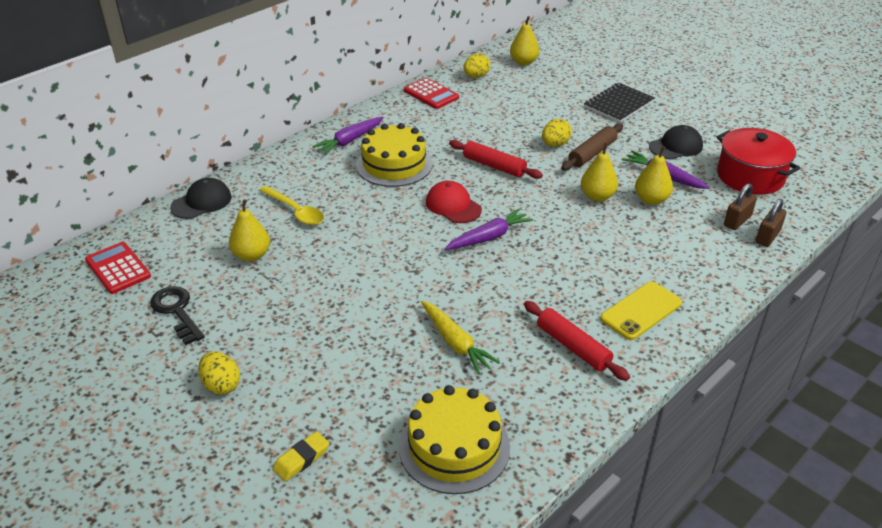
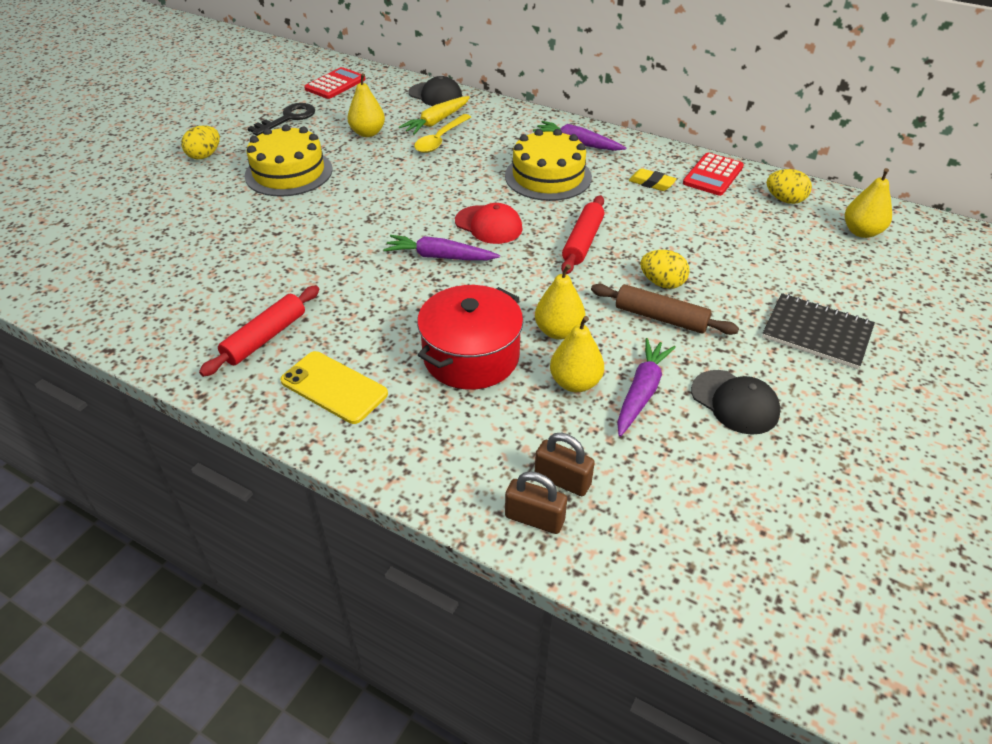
camera: 75 degrees right, 5 degrees up
(301, 459) = (123, 206): yellow eraser -> yellow eraser (651, 183)
(453, 205) = (488, 225): red cap -> red cap turned 90 degrees clockwise
(454, 447) = (128, 279): yellow cake -> yellow cake (289, 172)
(455, 343) = (264, 259): yellow carrot -> yellow carrot (436, 121)
(489, 237) = (439, 257): purple carrot -> purple carrot turned 150 degrees clockwise
(750, 176) = (699, 497): red pot -> red pot (471, 356)

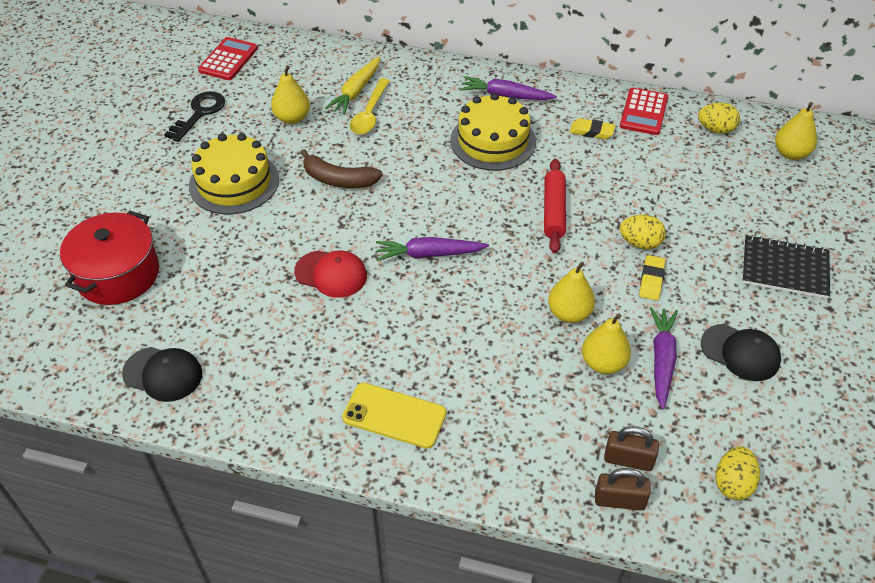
camera: 15 degrees left, 5 degrees up
(205, 155) = (134, 176): yellow egg -> yellow egg (732, 483)
(265, 338) = (305, 378): red rolling pin -> none
(384, 185) = (338, 180): none -> brown banana
(435, 95) = (340, 57): black cap -> black cap (163, 374)
(471, 356) = (503, 356): red pot -> red pot (118, 274)
(488, 225) = (460, 209): red cap -> red cap (331, 274)
(660, 318) = (651, 280): brown rolling pin -> yellow eraser

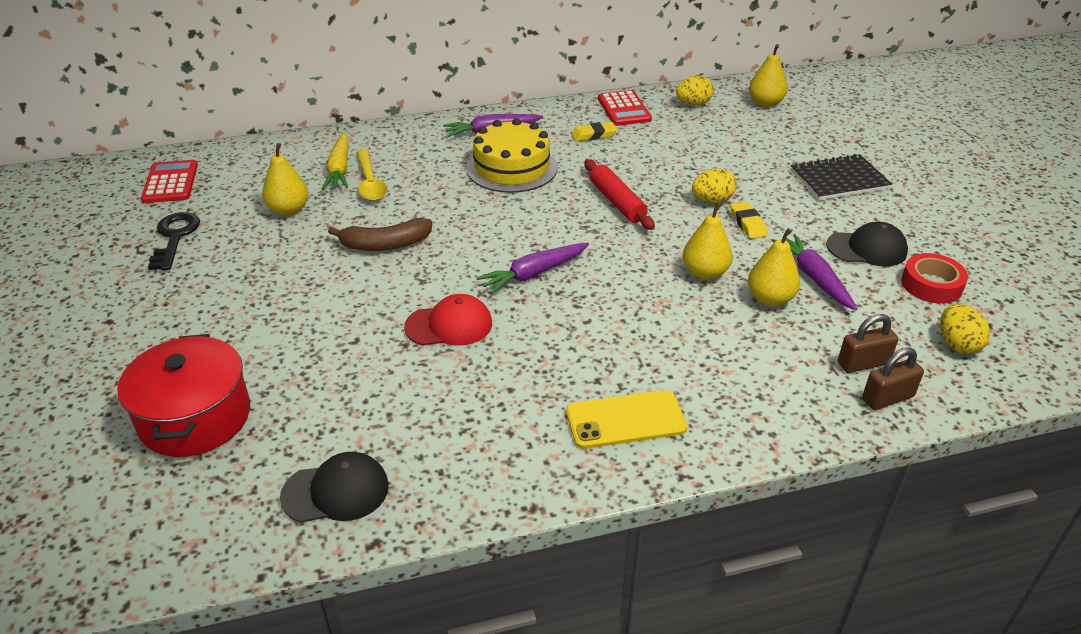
camera: 30 degrees left, 10 degrees down
(234, 182) = (269, 284): yellow cake -> none
(767, 416) = (931, 285): none -> red tape

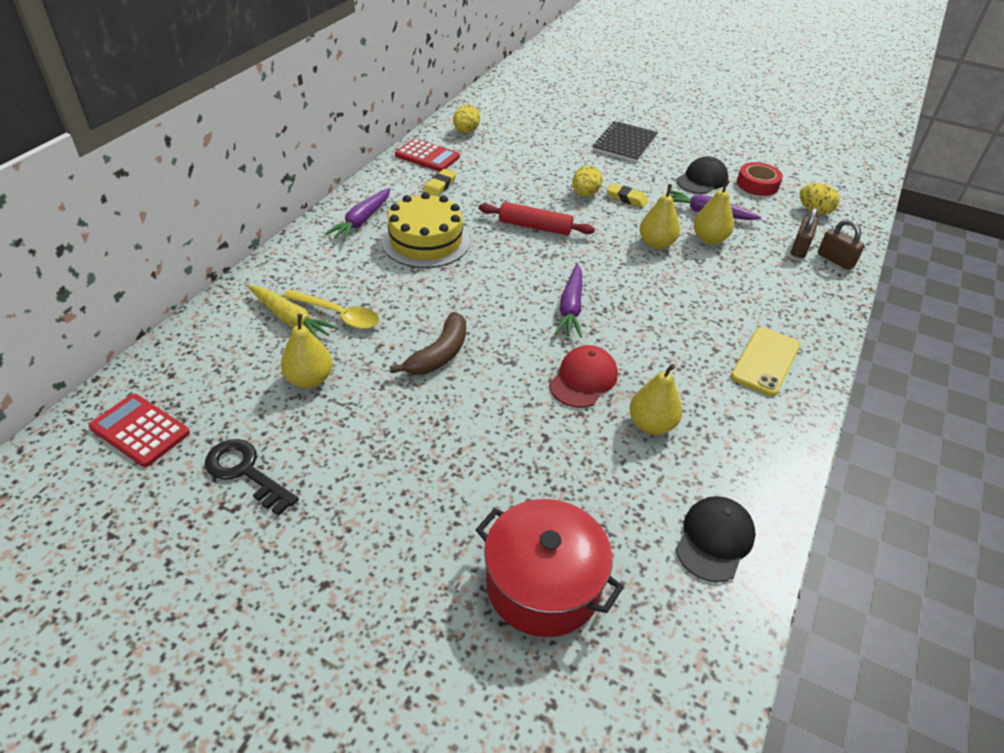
camera: 50 degrees left, 5 degrees up
(765, 103) = (507, 110): yellow pear -> yellow pear (651, 425)
(887, 398) = (835, 260): brown padlock -> brown padlock turned 60 degrees counterclockwise

